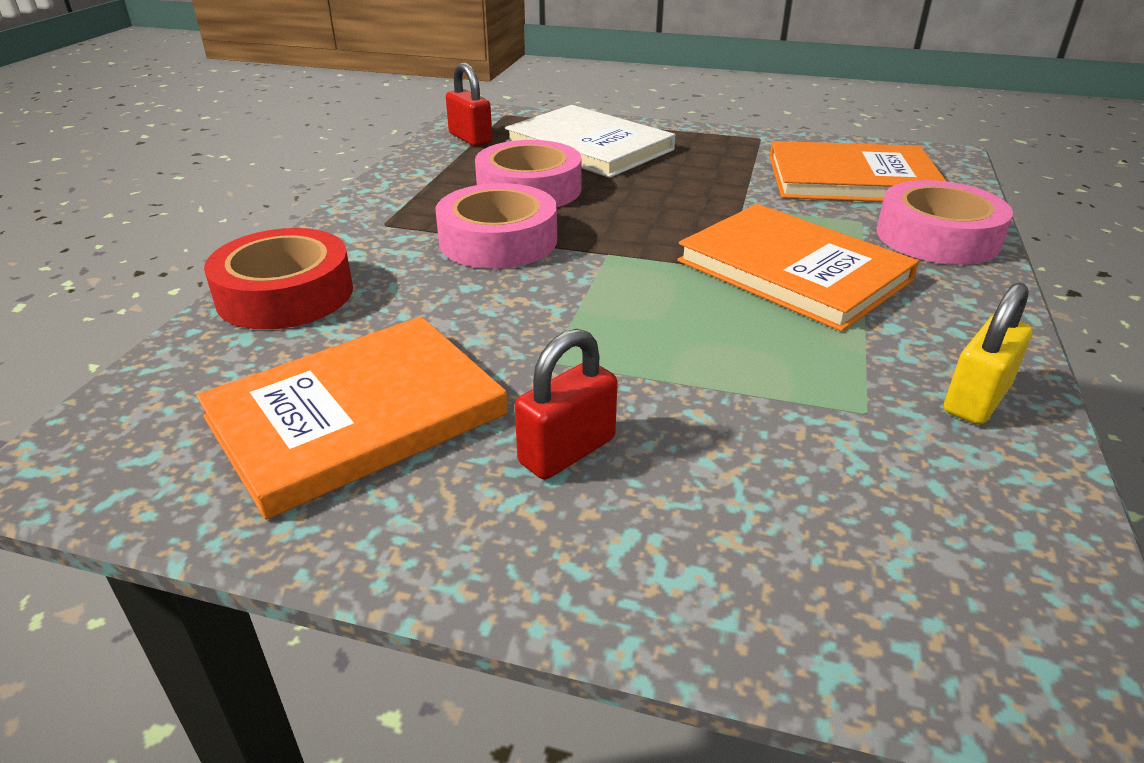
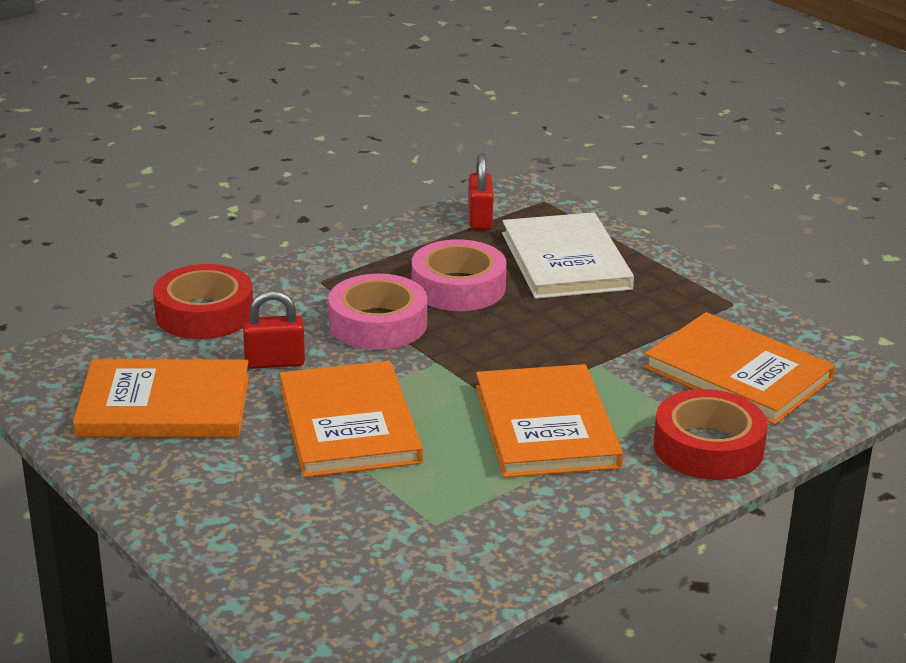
camera: 35 degrees right, 5 degrees down
(567, 451) = (244, 469): red padlock -> red padlock (274, 362)
(612, 344) = (348, 424): none -> orange book
(937, 237) = (708, 447): pink tape -> red tape
(976, 399) = (513, 548): yellow padlock -> none

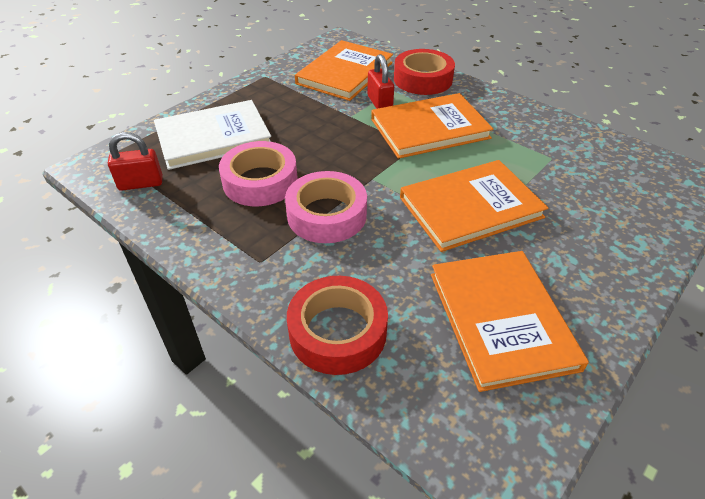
camera: 100 degrees left, 15 degrees up
(274, 362) = (405, 263): red padlock -> red padlock (379, 103)

